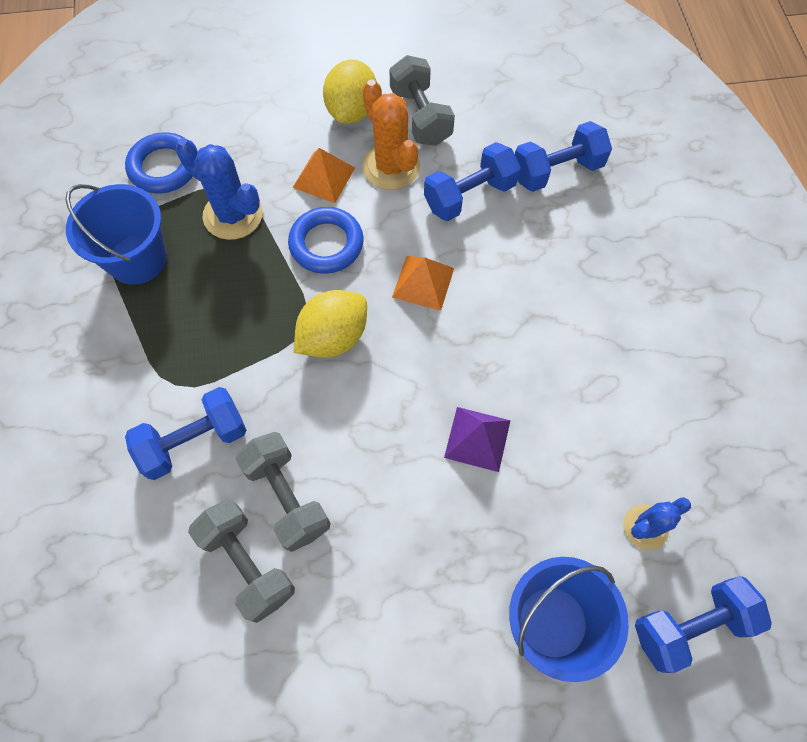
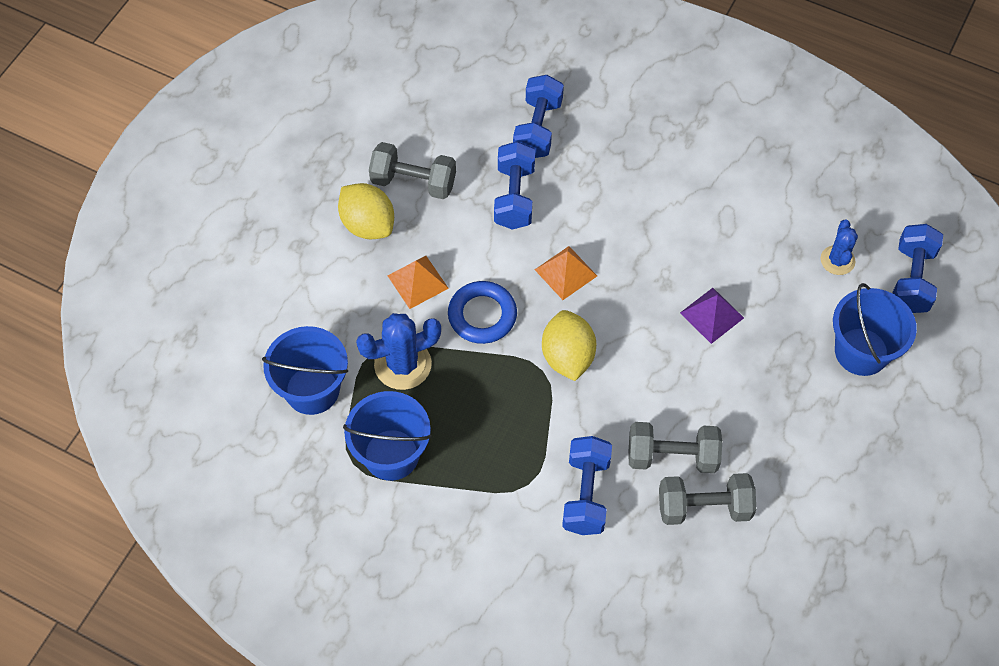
camera: 55 degrees left, 5 degrees down
(164, 167) = (312, 390): blue ring -> blue bucket
(391, 167) = (445, 231): orange cactus -> none

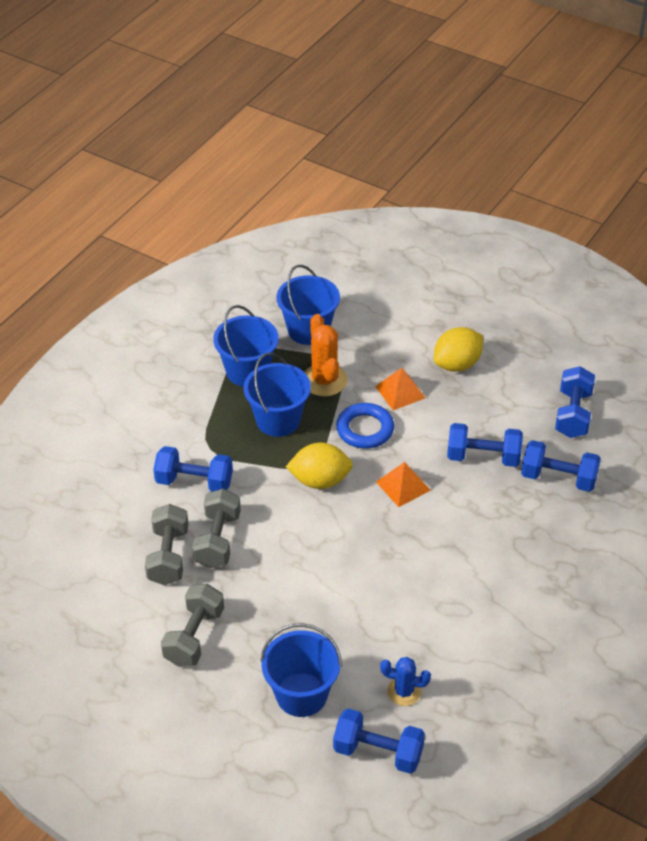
camera: 95 degrees right, 15 degrees down
(403, 364) = (324, 380): blue cactus -> orange cactus
(413, 182) = (499, 393): grey dumbbell -> grey dumbbell (194, 637)
(441, 114) = (572, 414): none -> blue dumbbell
(475, 410) = (278, 420): none -> blue bucket
(712, 315) = (351, 584): purple pyramid -> none

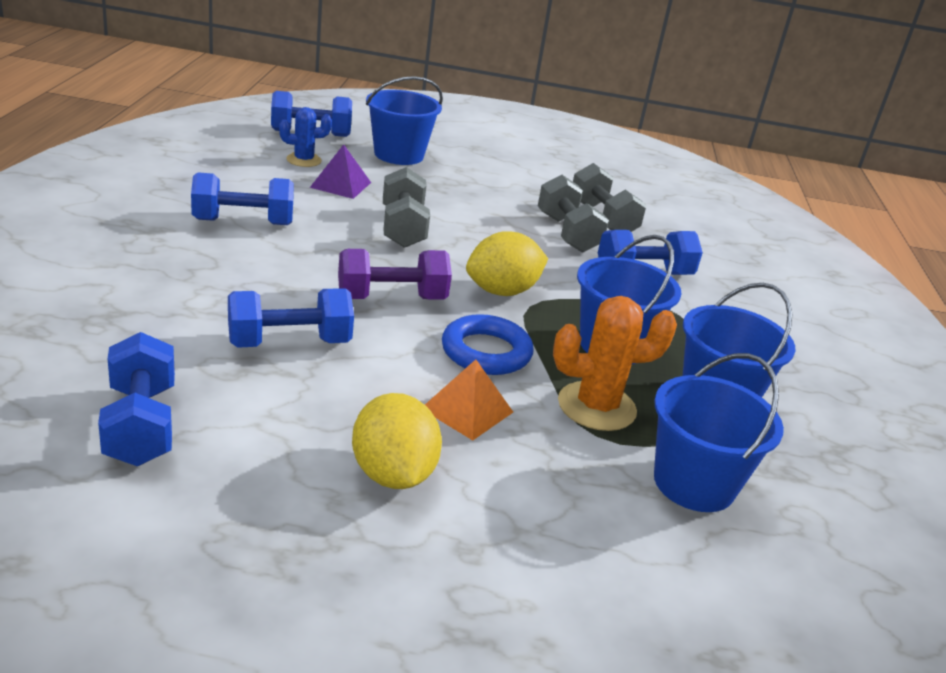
camera: 150 degrees right, 15 degrees down
(194, 637) = (522, 177): grey dumbbell -> grey dumbbell (402, 228)
(324, 380) = (596, 407): orange cactus -> orange cactus turned 60 degrees counterclockwise
(384, 641) = (340, 185): none -> purple pyramid
(403, 486) = (391, 298): orange pyramid -> purple dumbbell
(457, 364) = (392, 474): yellow lemon -> yellow lemon turned 45 degrees counterclockwise
(558, 478) = (160, 332): blue dumbbell -> blue dumbbell (243, 222)

